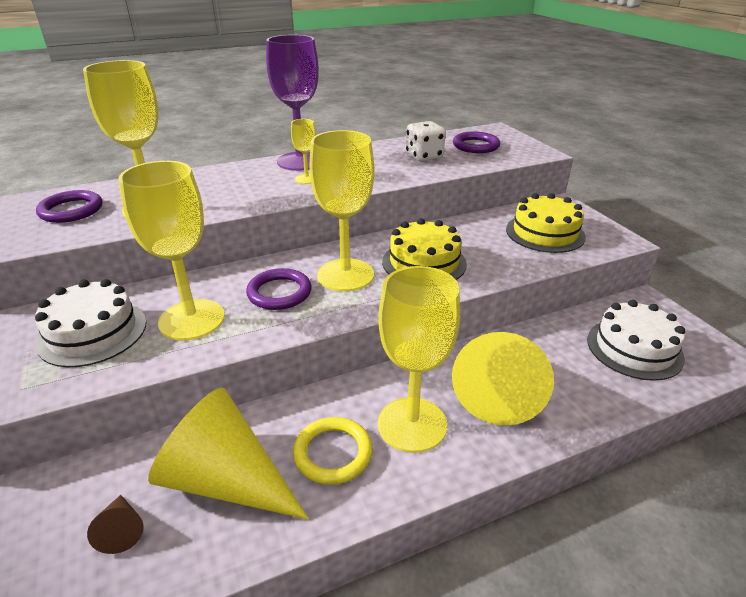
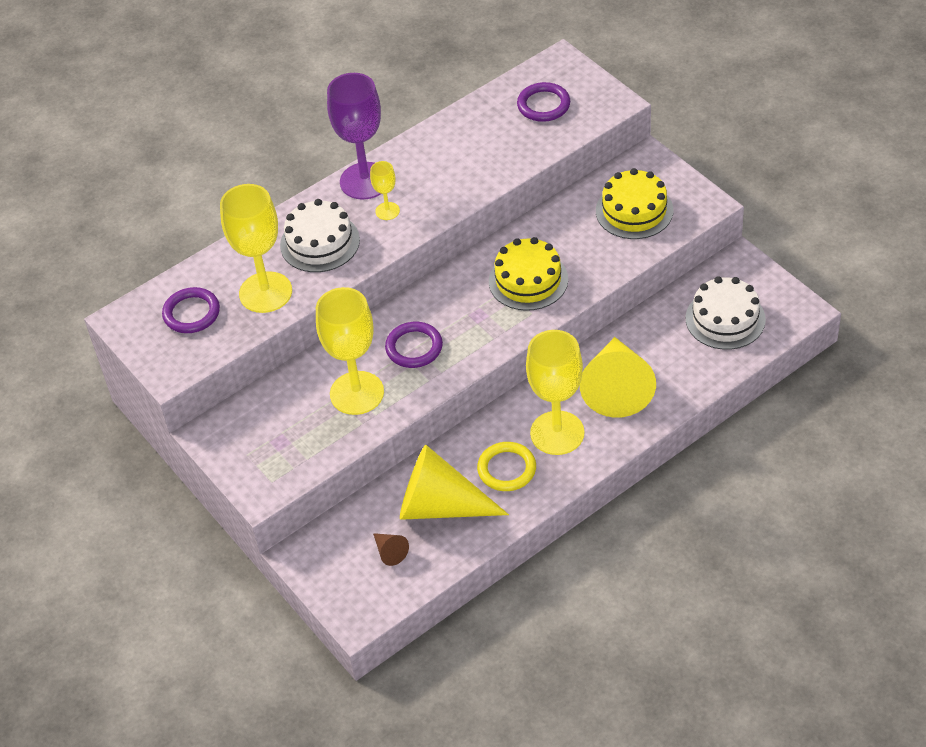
camera: 10 degrees left, 15 degrees up
(93, 332) = (285, 425): white cake -> white cake (320, 242)
(345, 275) = (463, 313): yellow goblet -> none
(424, 156) = (493, 140): white dice -> none

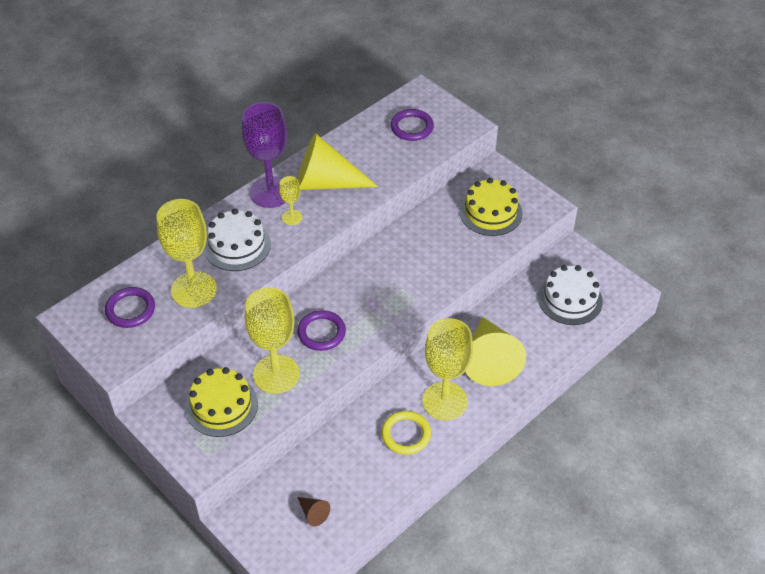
camera: 10 degrees left, 0 degrees up
(440, 506) = (353, 469): yellow cone -> yellow cone (326, 182)
(528, 280) = (411, 272): yellow cake -> yellow cake (221, 406)

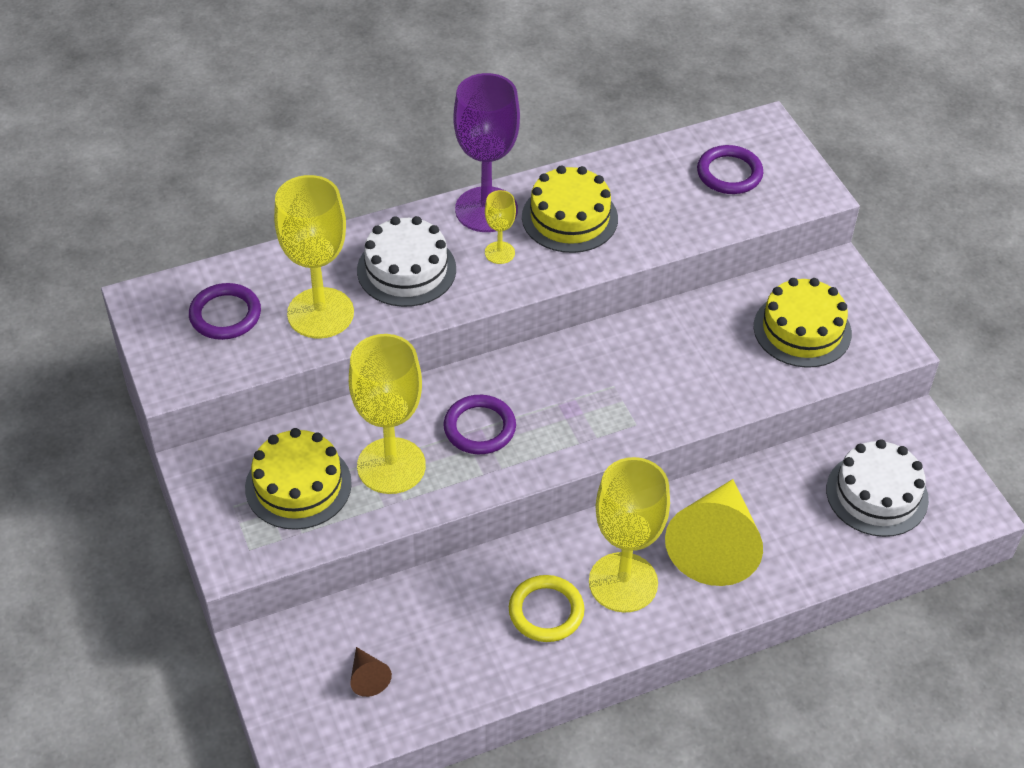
camera: 20 degrees right, 0 degrees up
(326, 182) = (569, 218): yellow cone -> yellow cake

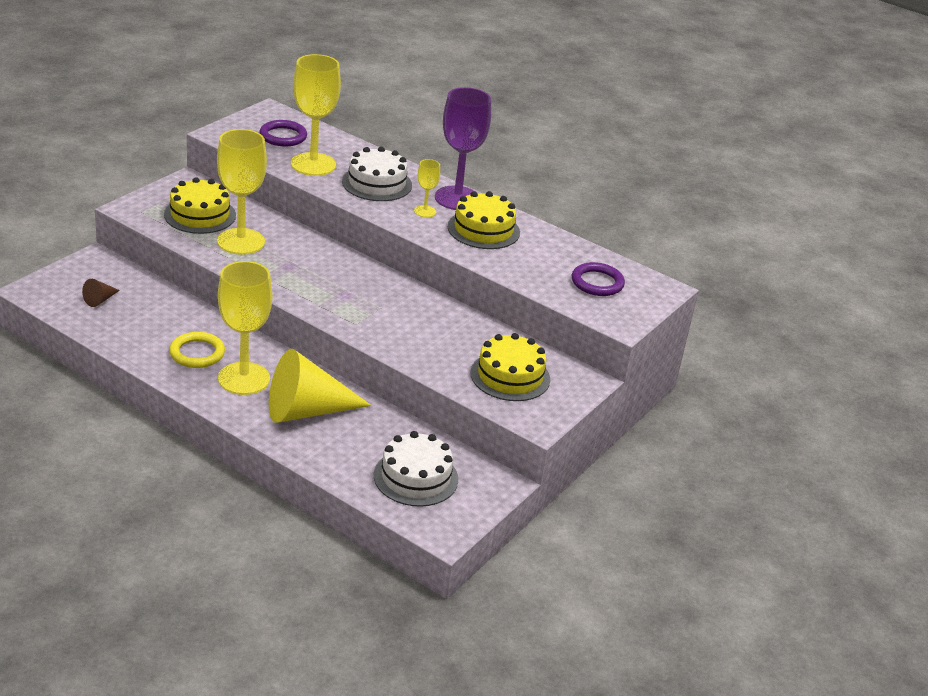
camera: 55 degrees right, 15 degrees down
(479, 428) = (298, 265): purple ring -> none

